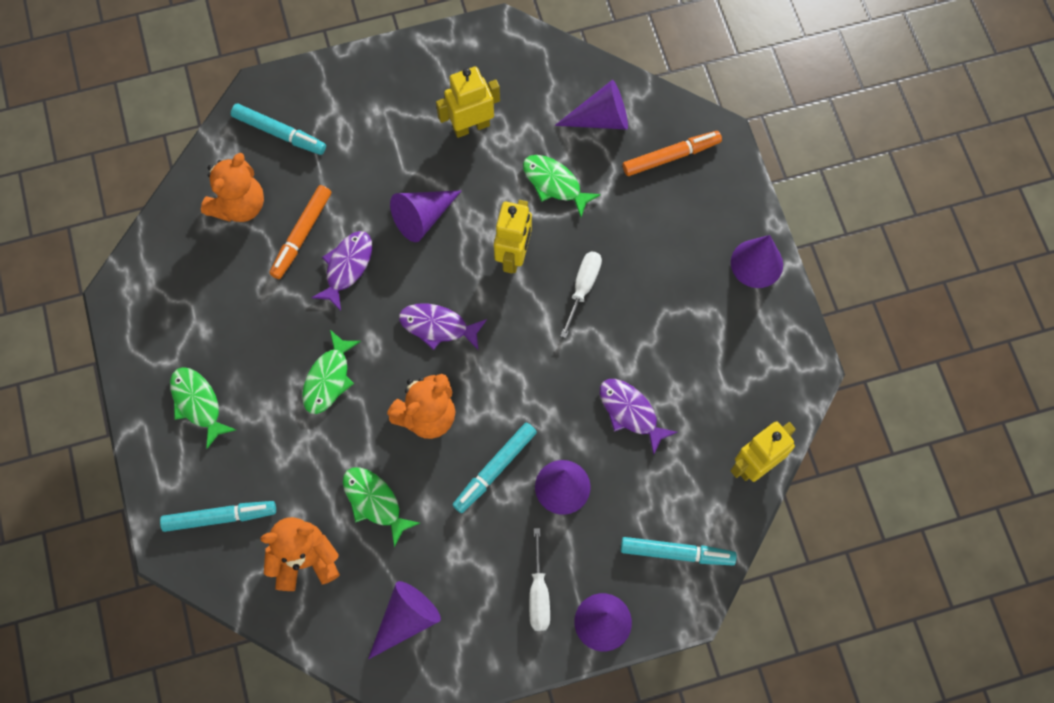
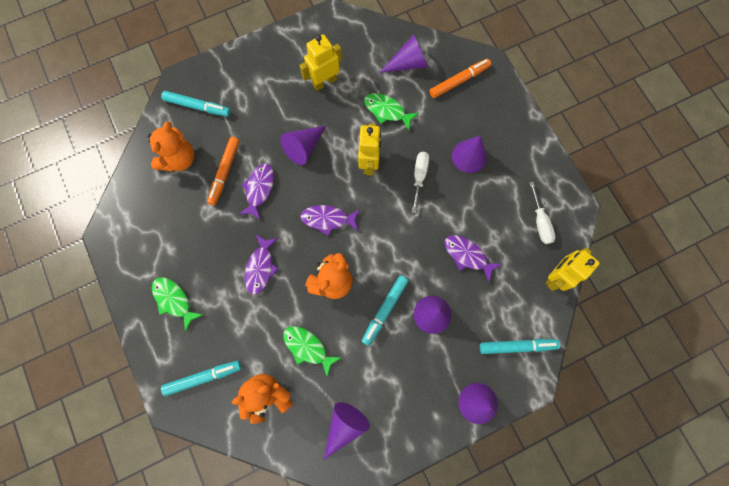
camera: 10 degrees left, 5 degrees up
(328, 379) = (261, 267): green fish -> purple fish
(539, 593) = (431, 391): white screwdriver -> white screwdriver (540, 221)
(756, 263) = (529, 142): purple cone -> purple cone (469, 156)

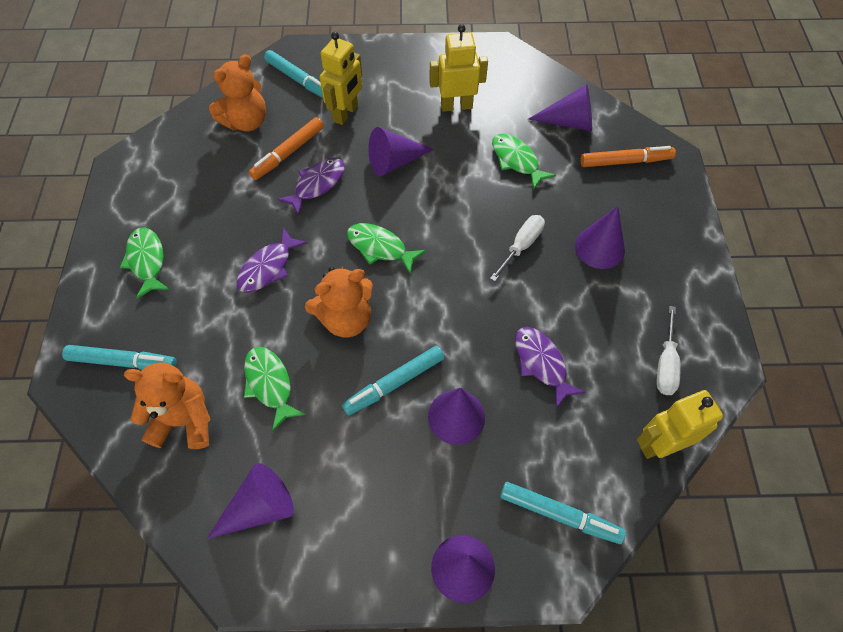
camera: 25 degrees right, 15 degrees down
(328, 219) = (380, 248): purple fish -> green fish
(369, 163) = (465, 207): yellow robot -> yellow robot (346, 113)

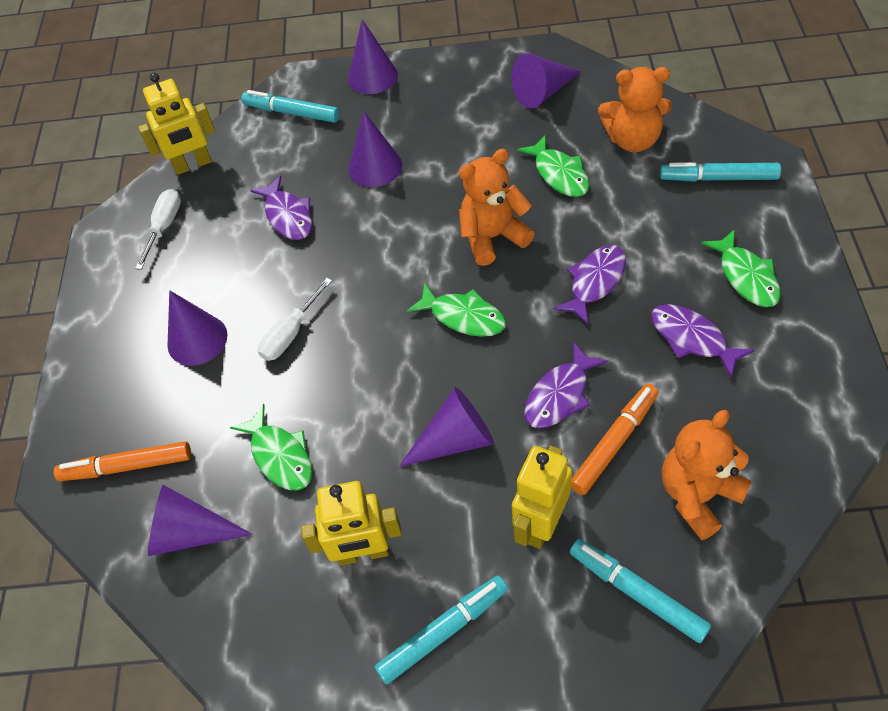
camera: 175 degrees left, 5 degrees down
(210, 216) = (692, 339): none -> purple fish
(394, 383) = (435, 186): turquoise marker -> turquoise marker (443, 631)

